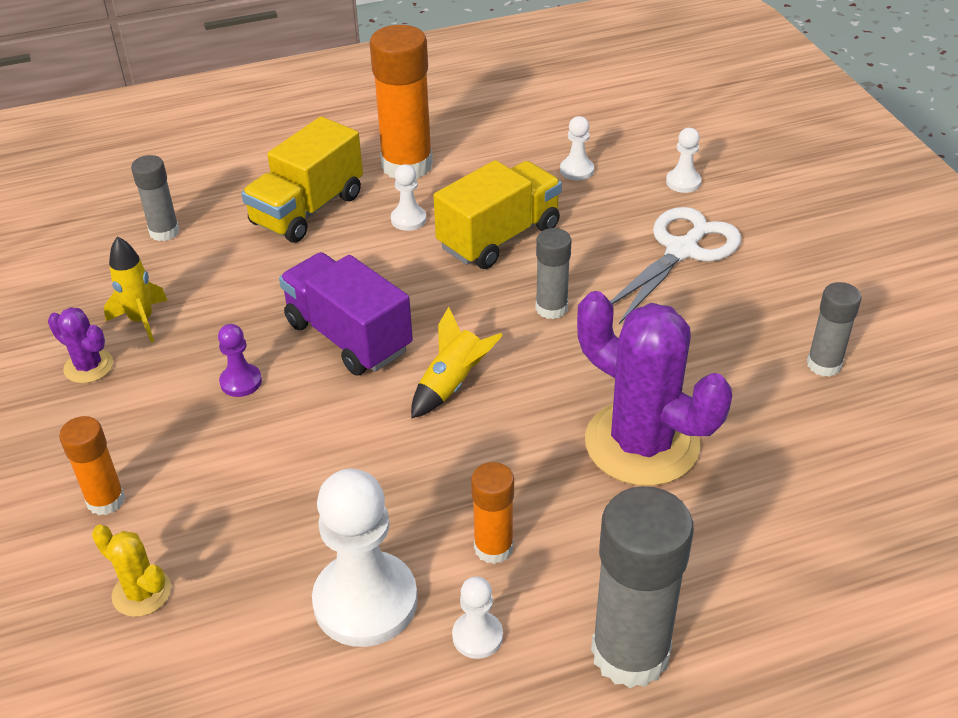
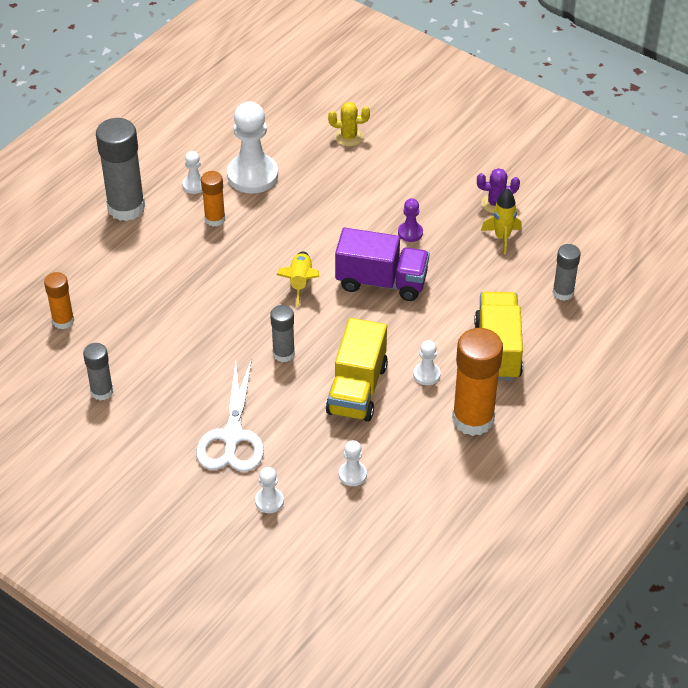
camera: 145 degrees right, 5 degrees up
(106, 500) = (407, 158): orange glue stick -> orange glue stick (63, 321)
(641, 443) = (177, 297): purple cactus -> none

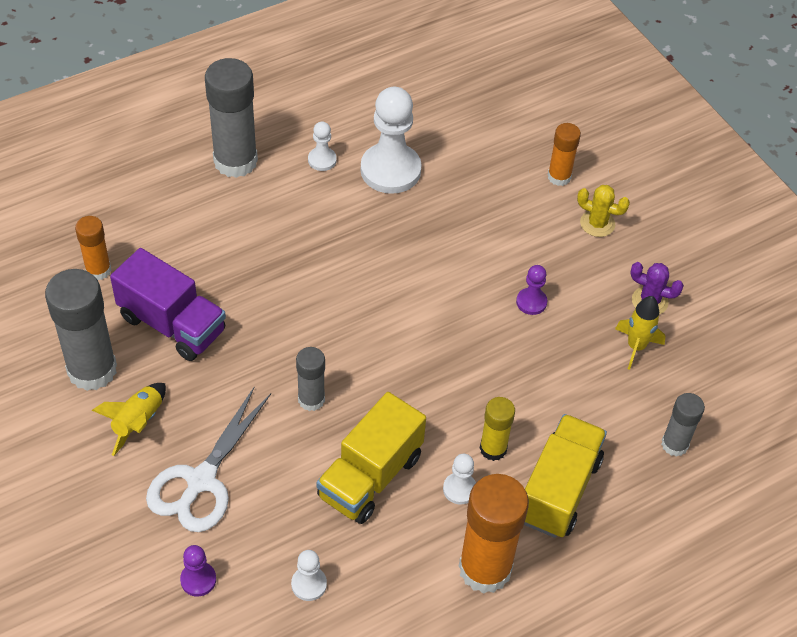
camera: 20 degrees right, 5 degrees up
(102, 391) = (92, 370): grey glue stick -> grey glue stick, size x1.83
(215, 219) = (322, 208): orange glue stick -> orange glue stick (559, 177)
(269, 501) = (198, 580): white pawn -> purple pawn
(300, 282) = (375, 318): yellow rocket -> yellow rocket (138, 422)
(349, 137) = (521, 161): yellow cactus -> yellow cactus (597, 223)
(381, 281) = (467, 351): purple truck -> purple truck (172, 324)
(436, 340) = (493, 448): none -> yellow glue stick

